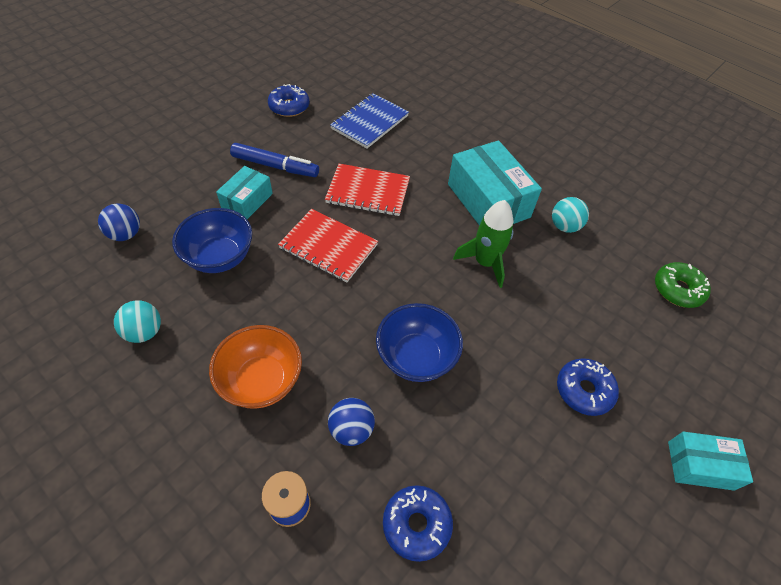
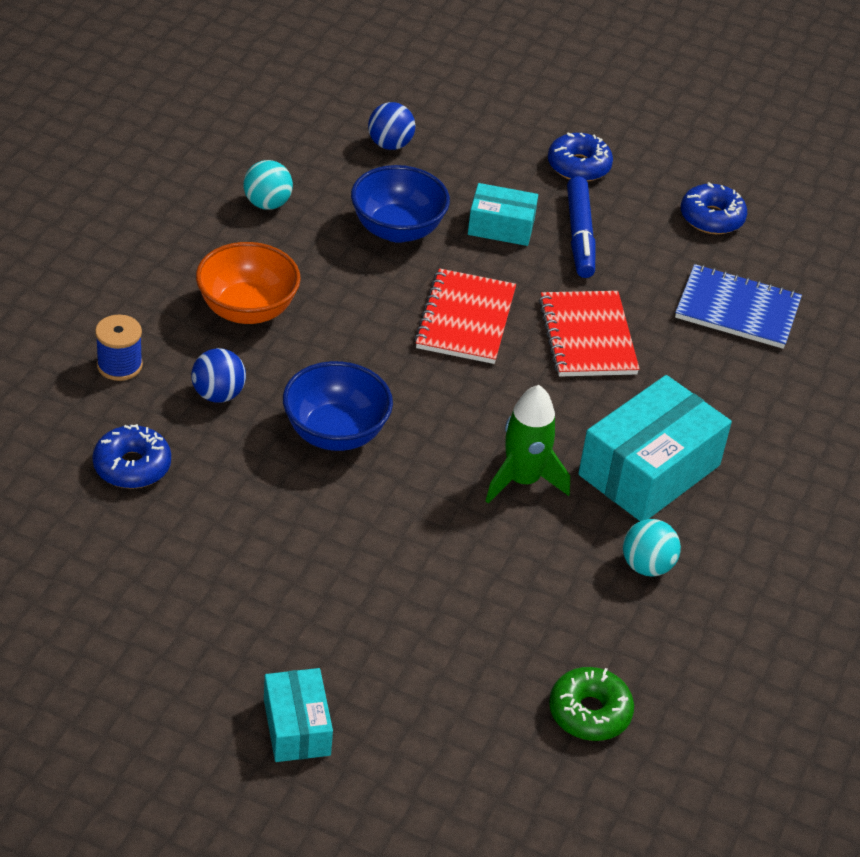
camera: 70 degrees right, 10 degrees down
(584, 390) = (358, 602): blue donut -> blue donut (578, 166)

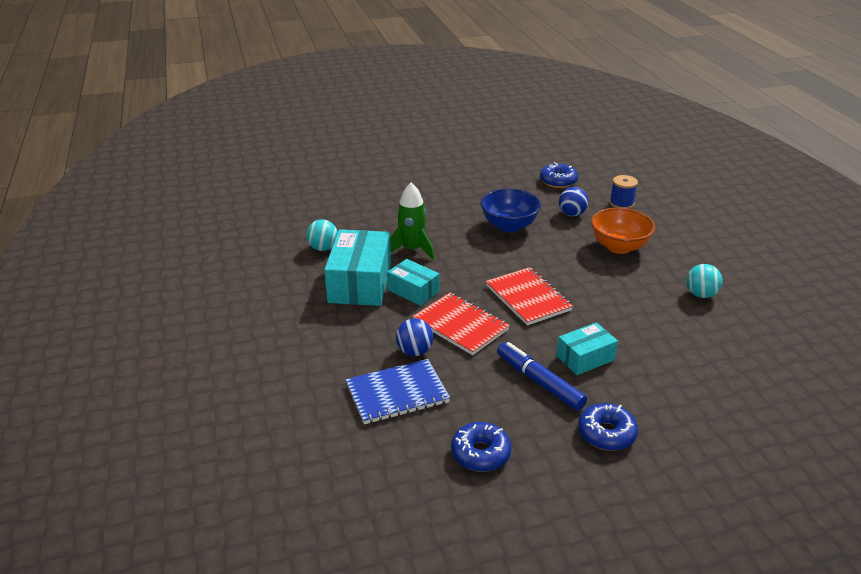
camera: 145 degrees right, 10 degrees down
(296, 727) = (397, 155): turquoise box -> turquoise box (413, 291)
(390, 144) = (716, 368): blue ball -> blue ball (414, 351)
(397, 229) = (627, 321): blue bowl -> none
(589, 712) = (300, 198): green donut -> none

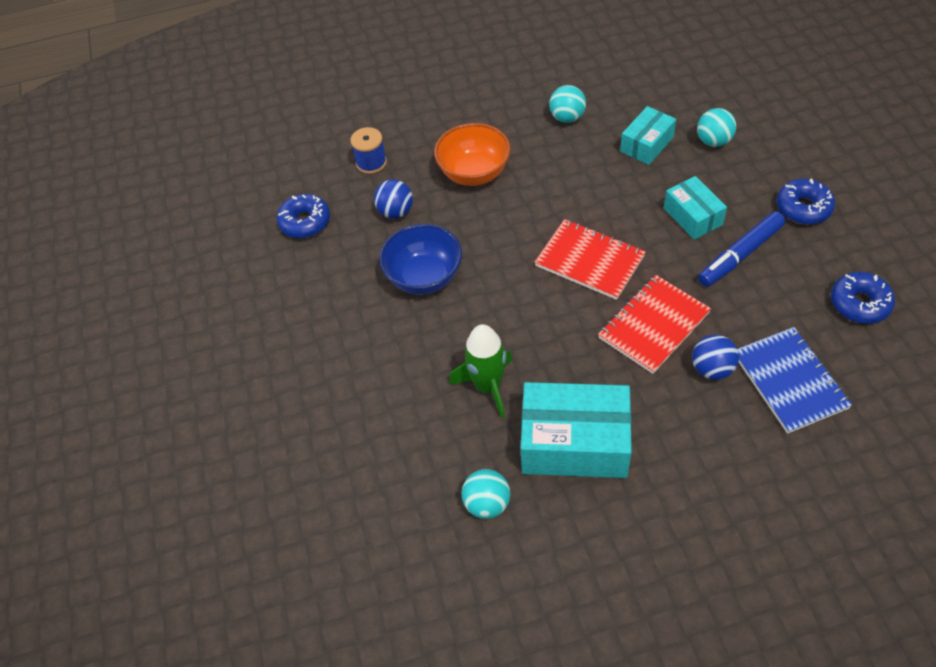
camera: 85 degrees left, 20 degrees up
(413, 291) = (587, 378): turquoise box -> turquoise box (646, 144)
(528, 298) = (589, 261): red notebook -> red notebook turned 60 degrees clockwise
(692, 382) = (713, 141): none -> turquoise ball

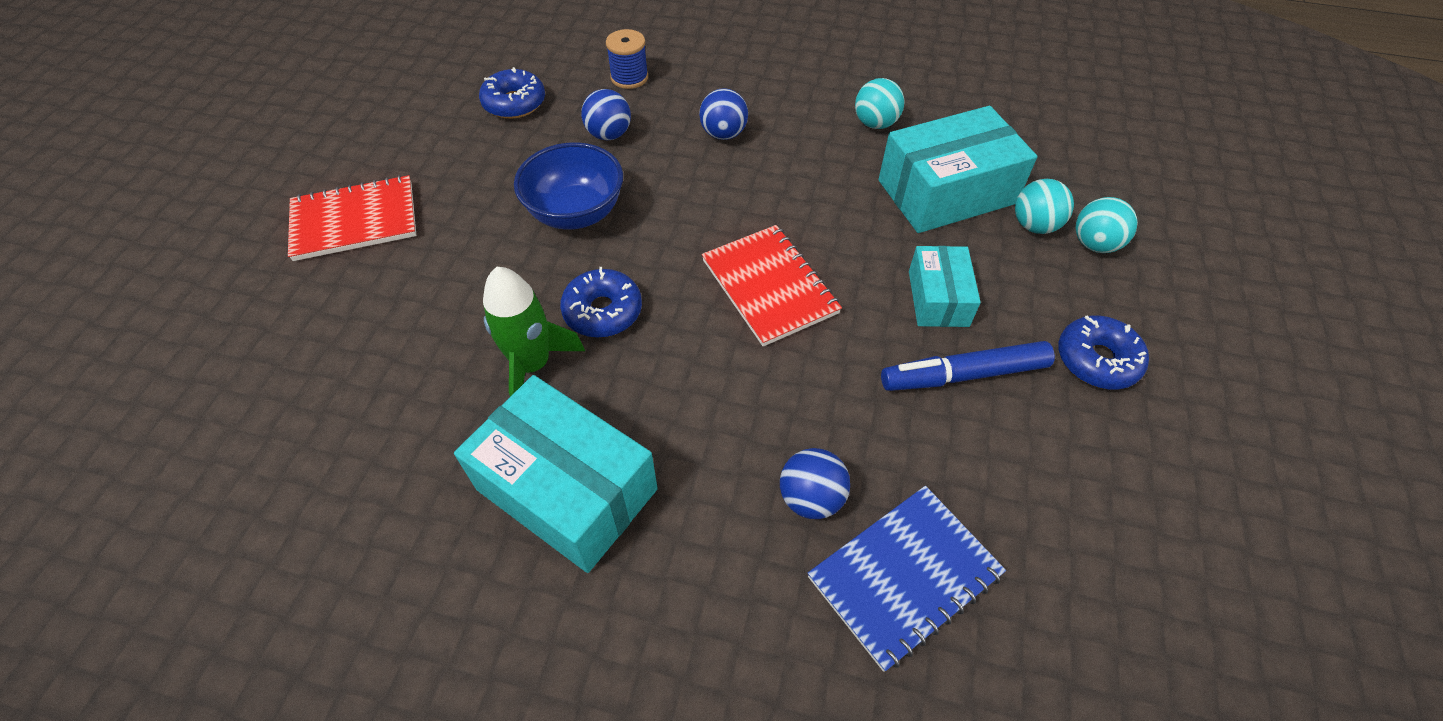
camera: 25 degrees right, 0 degrees up
(474, 173) = (723, 134): orange bowl -> blue ball
(487, 503) = (407, 500): turquoise ball -> turquoise ball (1094, 244)
(646, 144) = (946, 192): turquoise box -> turquoise box, size x1.76
(653, 325) = (782, 401): red notebook -> red notebook (355, 220)
(790, 381) = (904, 576): blue notebook -> blue notebook turned 45 degrees clockwise
(859, 303) = (1087, 527): blue donut -> blue donut (603, 311)

